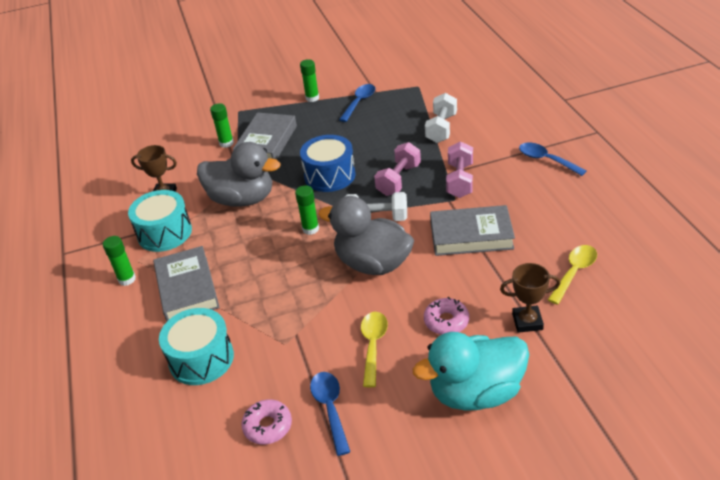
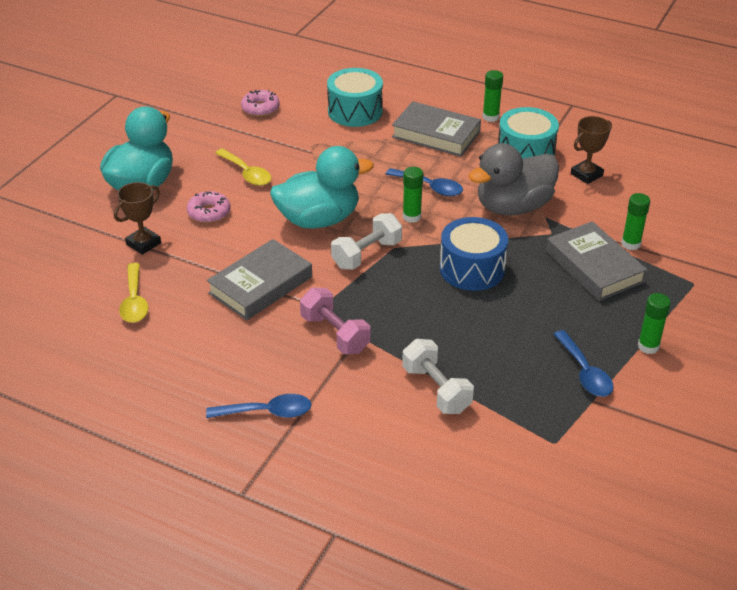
camera: 130 degrees right, 0 degrees up
(330, 408) = (232, 133): blue spoon -> blue spoon (430, 187)
(373, 264) = (319, 219): grey duck -> turquoise duck
(398, 180) = (398, 301): pink dumbbell -> none

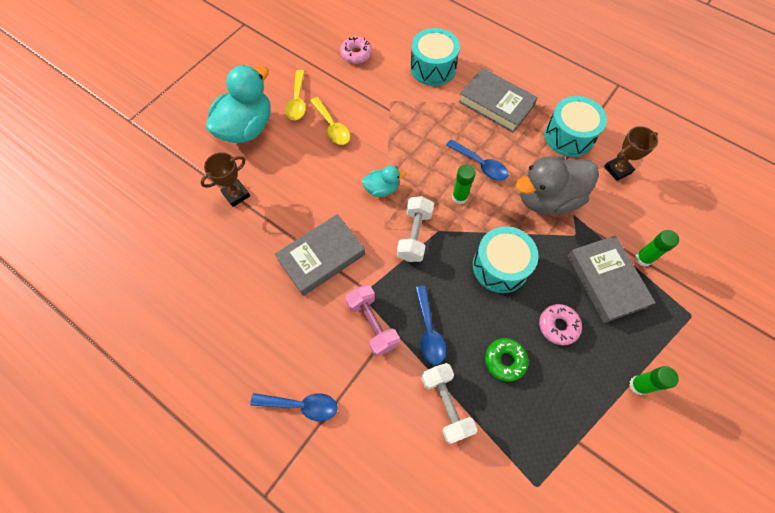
camera: 10 degrees right, 25 degrees up
(134, 301) = (217, 259): yellow spoon -> yellow spoon (297, 101)
(209, 212) = (294, 167): pink donut -> pink donut (558, 326)
(319, 219) = (382, 189): turquoise duck -> turquoise duck, size x0.50
(366, 254) = (414, 235): white dumbbell -> white dumbbell turned 45 degrees counterclockwise
(472, 269) = (500, 266): blue drum -> turquoise drum
(490, 117) = (546, 90): green glue stick -> none
(495, 345) = (505, 360): none -> green donut
(585, 372) = (577, 407): blue spoon -> blue spoon (429, 331)

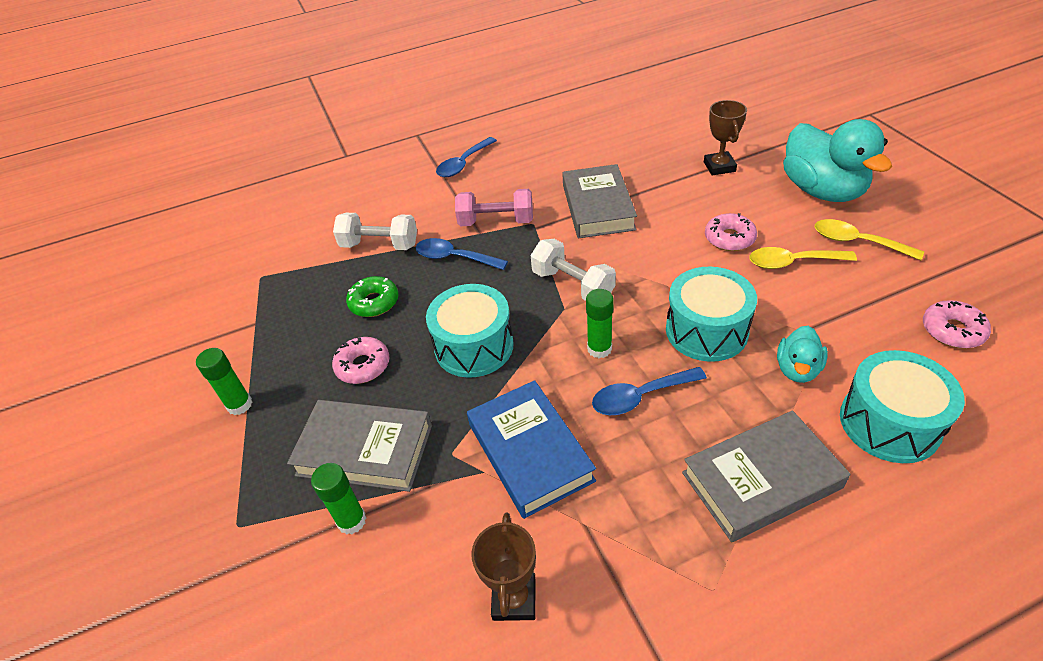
camera: 125 degrees right, 20 degrees down
(323, 164) = (729, 238): none -> pink donut
(382, 189) = (659, 278): turquoise duck -> turquoise duck (797, 369)
(547, 198) = (530, 452): grey duck -> blue book
(569, 136) = (630, 561): turquoise drum -> turquoise drum (706, 330)

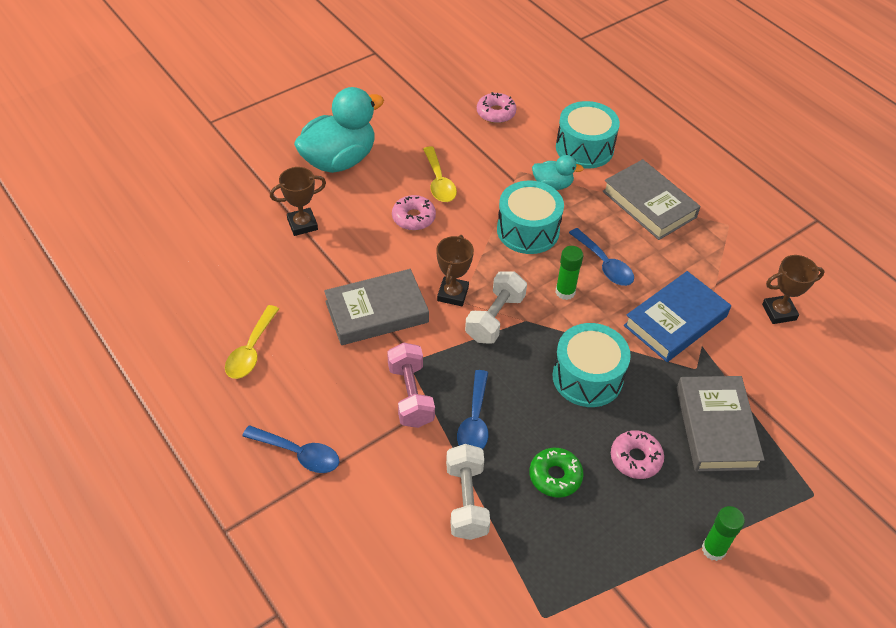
camera: 110 degrees left, 5 degrees up
(351, 521) = (774, 416): green glue stick -> none
(612, 258) = (453, 294): none -> brown trophy
(857, 242) = (408, 146): yellow spoon -> yellow spoon (251, 350)

